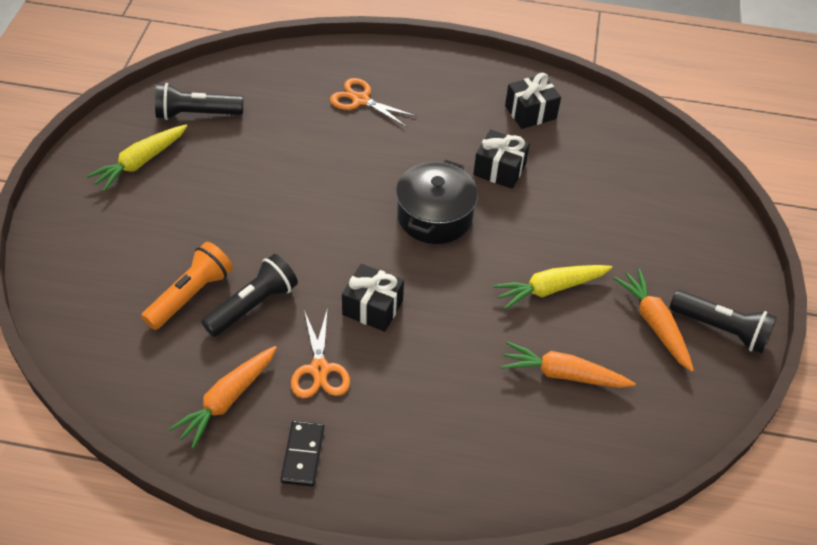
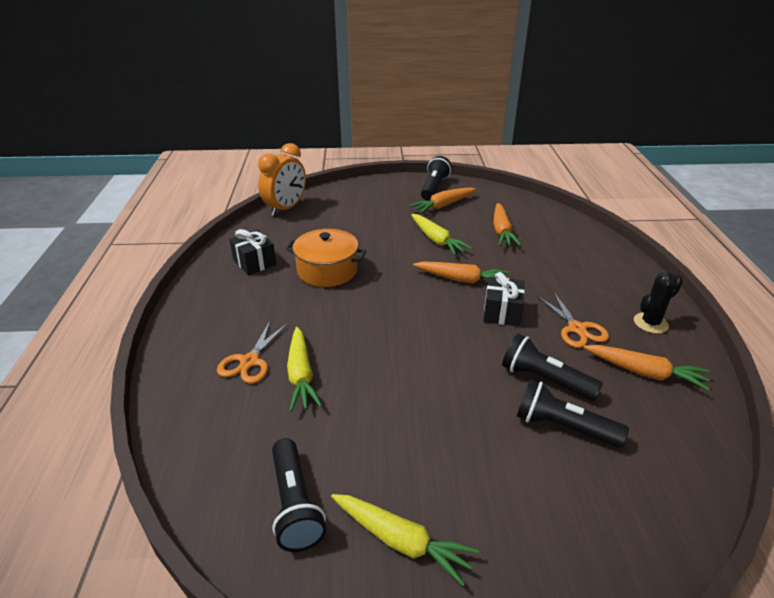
camera: 100 degrees left, 15 degrees down
(190, 295) = (563, 427): orange flashlight -> black flashlight
(302, 455) = (650, 323): black domino -> black cactus
(319, 369) = (576, 328): orange scissors -> orange scissors turned 90 degrees clockwise
(329, 130) = (301, 375): none -> yellow carrot
(434, 216) = (391, 295): black pot -> none
(449, 289) = (462, 279): none -> orange carrot
(499, 170) = (327, 270): black gift -> orange pot
(662, 149) = (286, 208): none -> orange clock

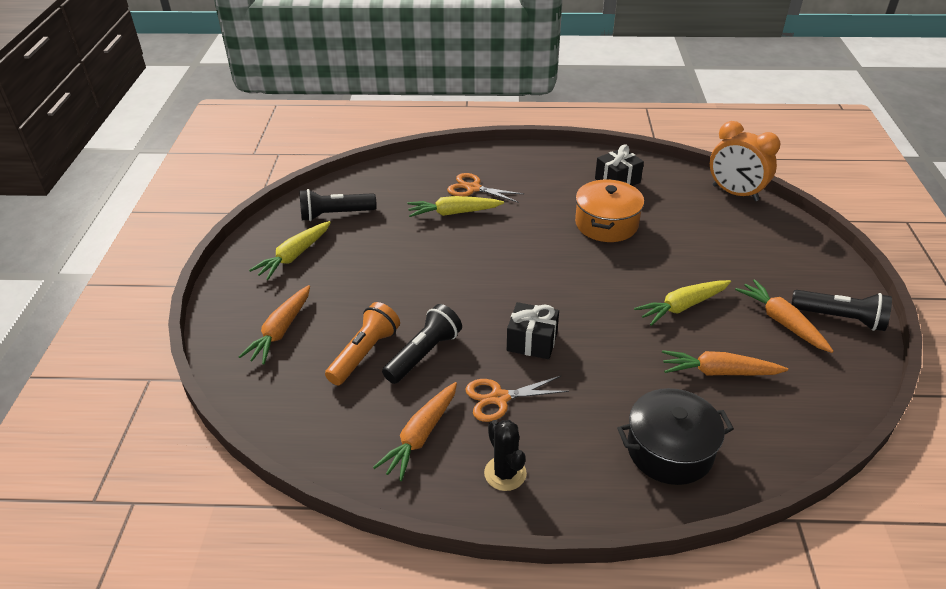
camera: 95 degrees right, 5 degrees up
(462, 279) = (595, 318): orange carrot -> orange carrot (281, 331)
(563, 427) = (364, 353): black flashlight -> orange flashlight
(583, 253) = (669, 450): none -> black pot

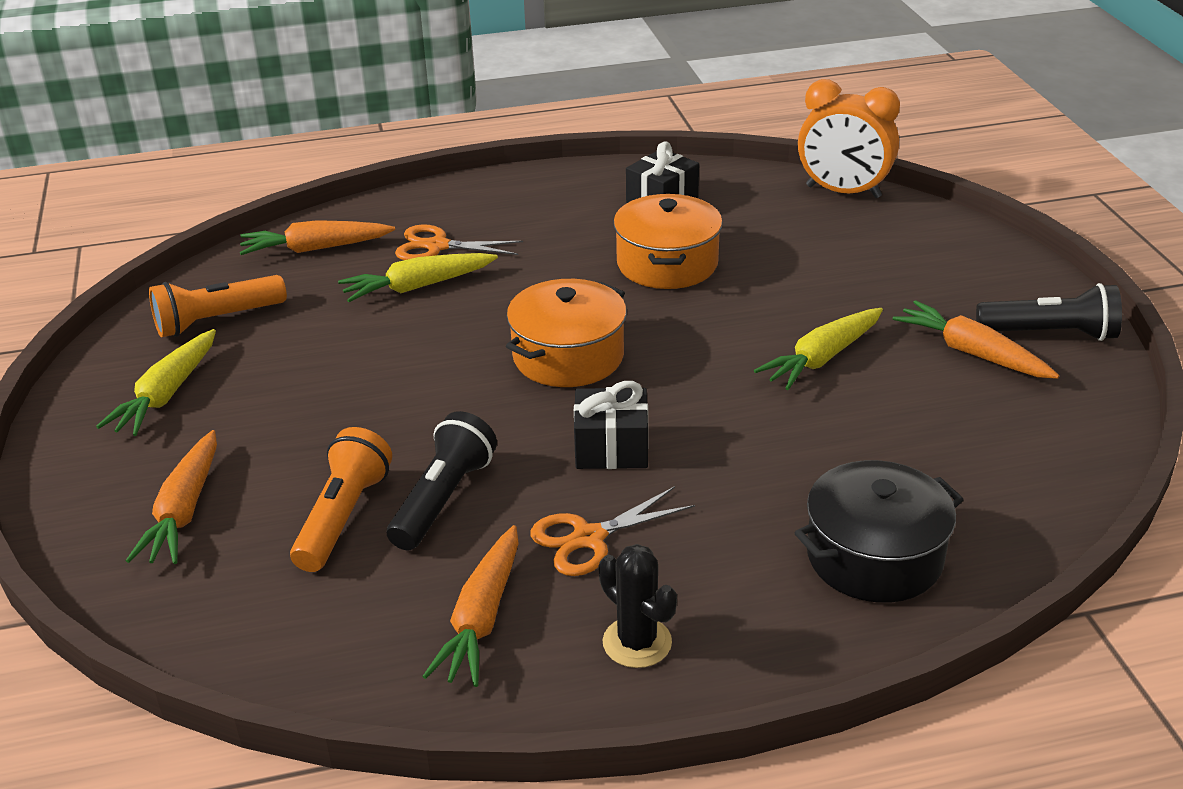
camera: 15 degrees left, 5 degrees down
(335, 215) = (217, 321): black flashlight -> orange flashlight
(526, 275) = (568, 356): none -> orange pot
(719, 372) = (907, 437): orange carrot -> orange carrot (315, 248)

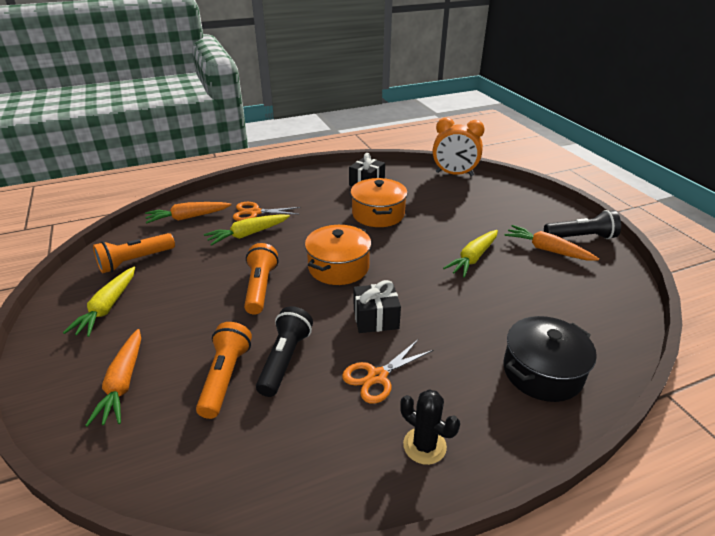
camera: 10 degrees left, 0 degrees up
(423, 381) = (260, 287): none -> orange flashlight
(482, 618) = (324, 439): orange carrot -> none

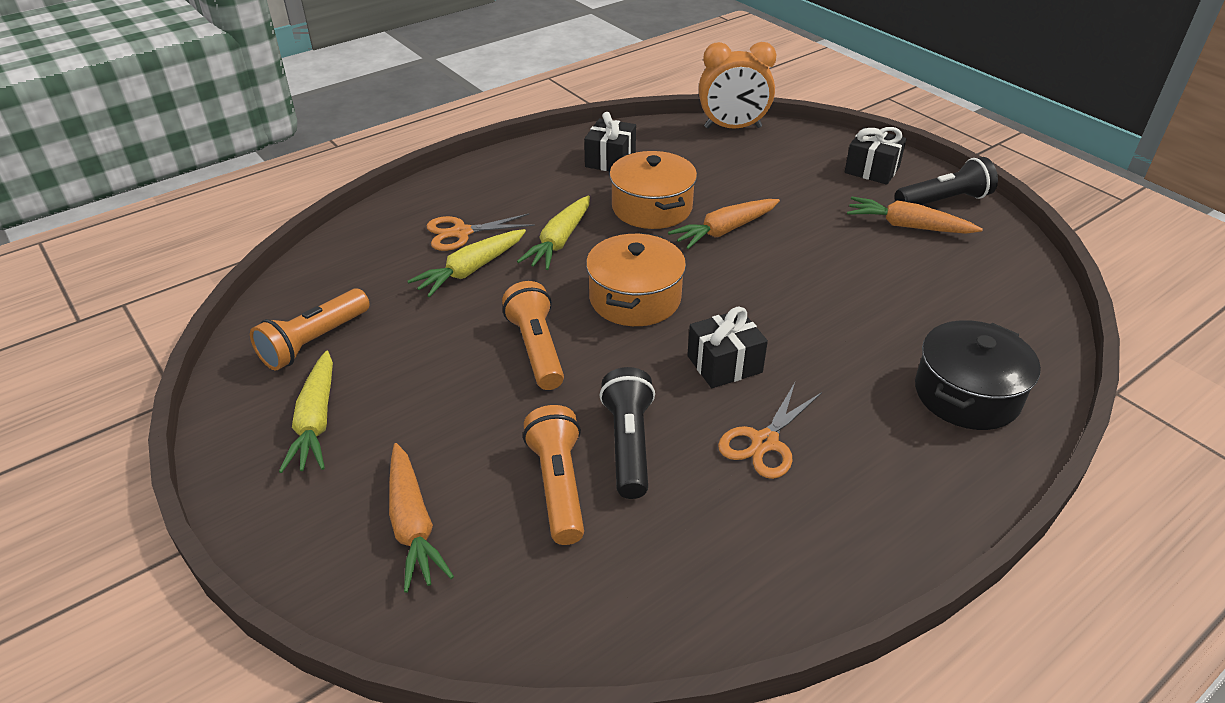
camera: 15 degrees left, 5 degrees up
(188, 217) = (357, 257): orange carrot -> orange carrot (725, 231)
(424, 445) = (865, 516): black cactus -> none
(473, 258) = (816, 254): yellow carrot -> yellow carrot (559, 241)
(537, 211) = (872, 170): none -> black gift

